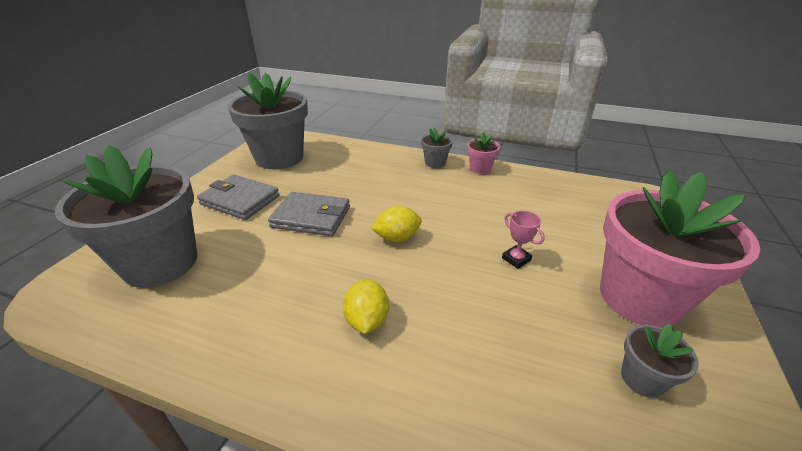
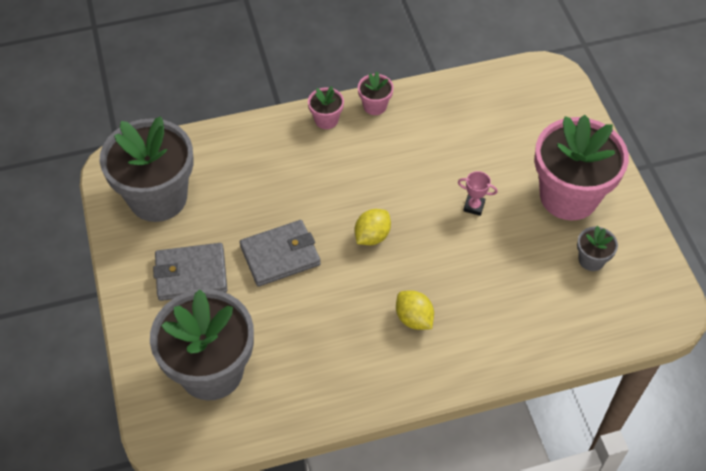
camera: 35 degrees left, 20 degrees up
(435, 163) = (326, 120): grey flower pot -> pink flower pot

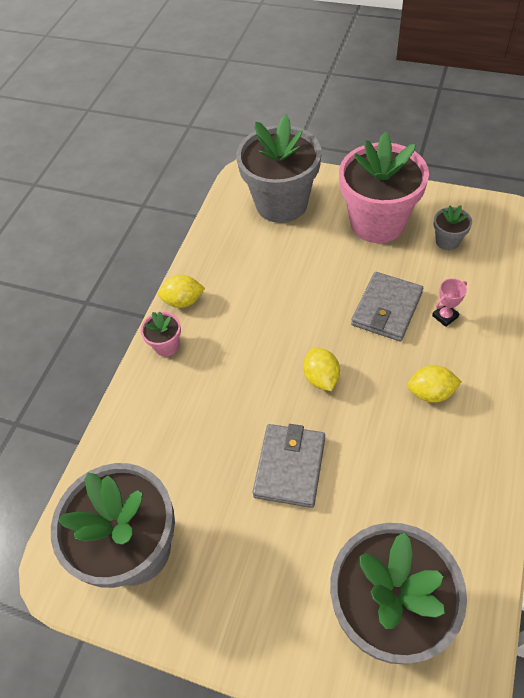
camera: 50 degrees left, 0 degrees up
(191, 274) = (255, 566): grey wallet -> grey wallet (387, 309)
(375, 106) = (183, 301): pink flower pot -> yellow lemon
(474, 206) = (343, 288): pink trophy -> pink trophy (445, 316)
(532, 114) = (281, 203): none -> grey flower pot

